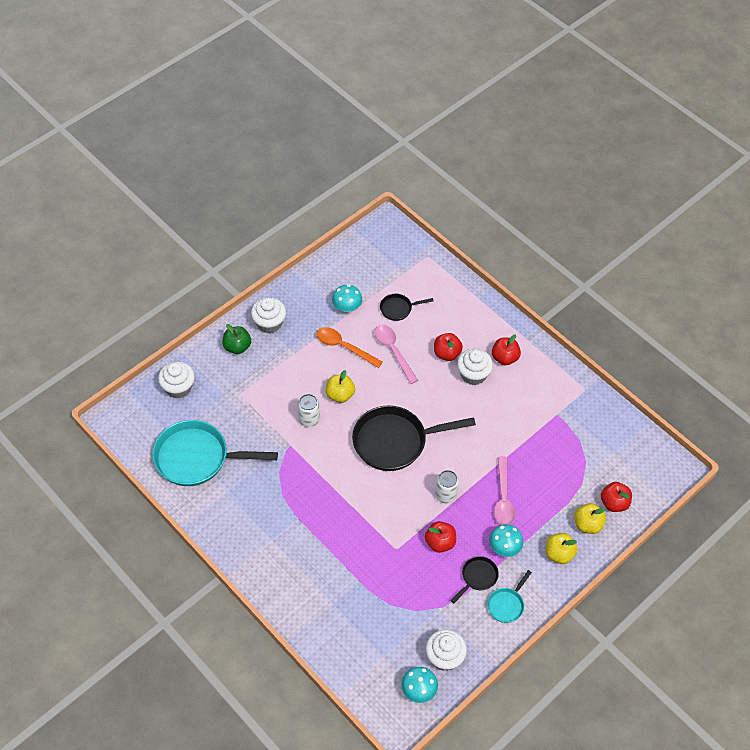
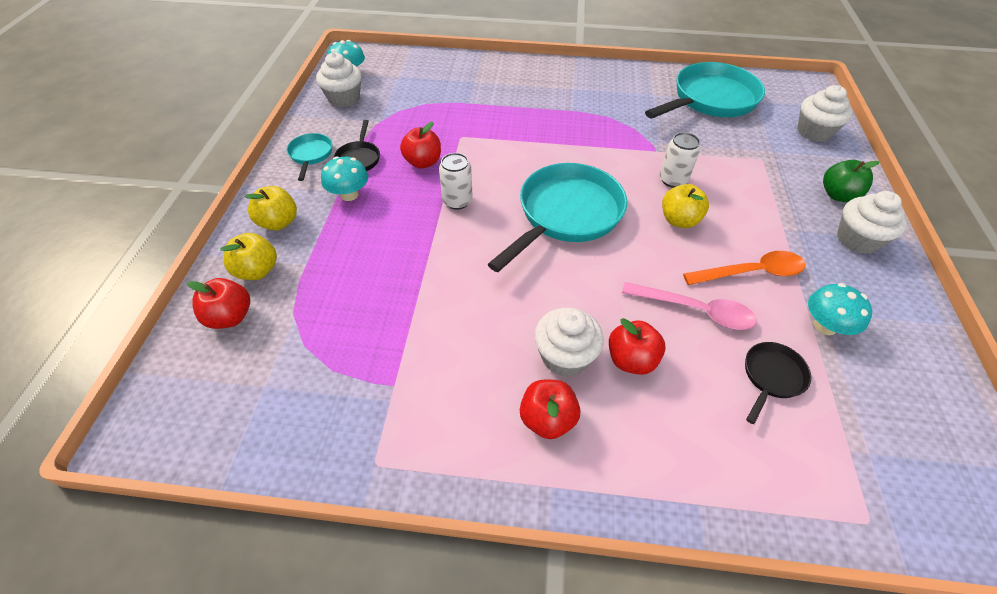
camera: 140 degrees right, 5 degrees down
(395, 441) = (566, 215): black pan -> turquoise pan
(503, 498) = (388, 236): pink spoon -> none

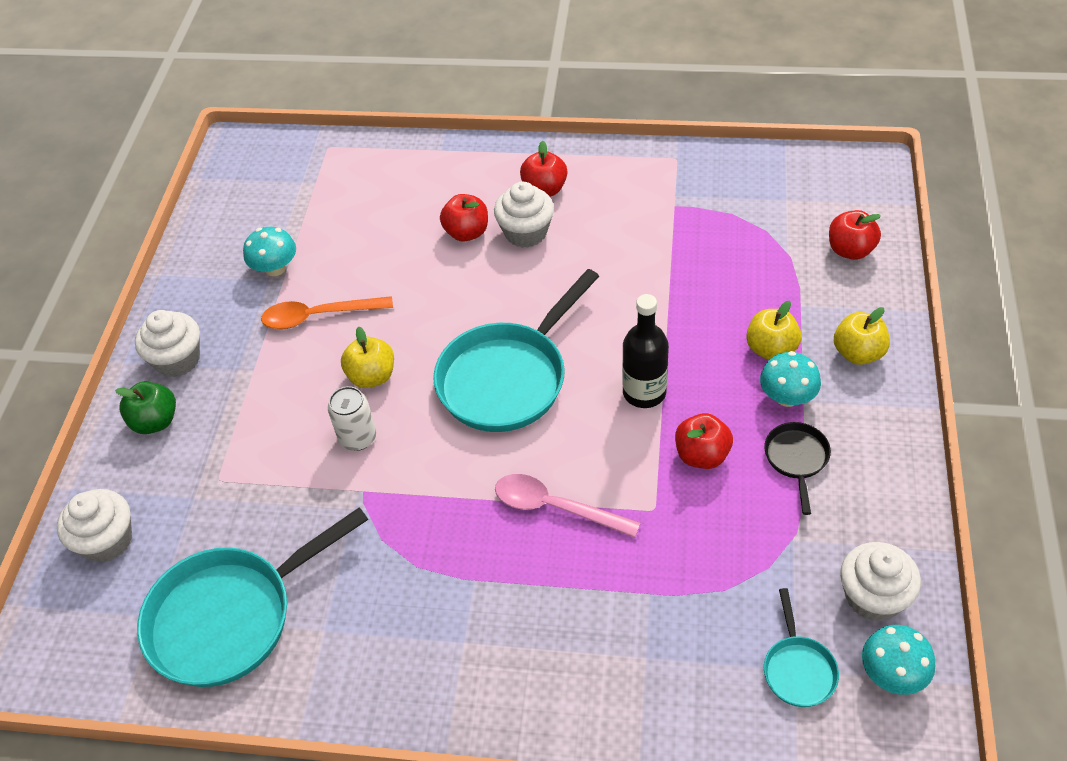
camera: 175 degrees left, 0 degrees up
(257, 271) = (850, 295): yellow apple -> yellow apple (771, 349)
(311, 155) = (870, 462): turquoise pan -> turquoise pan (798, 669)
(457, 201) = (644, 392): white can -> black bottle
(695, 310) = (393, 276): pink spoon -> pink spoon (555, 507)
(771, 377) = (349, 225): black pan -> none

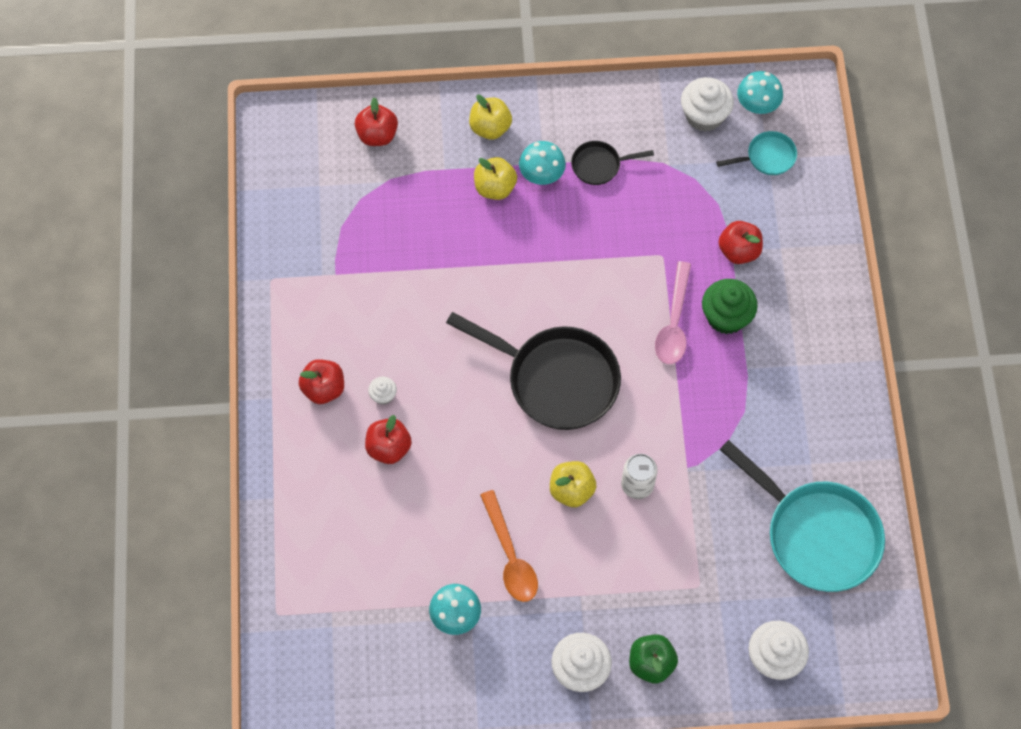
camera: 105 degrees left, 15 degrees up
(508, 378) = (556, 379): turquoise pan -> black pan
(526, 232) = (383, 395): white cupcake -> white cupcake, size x0.51
(552, 568) = (726, 316): none -> green cupcake
(644, 392) = (554, 274): black bottle -> none
(702, 455) = (607, 228): red apple -> red apple (738, 251)

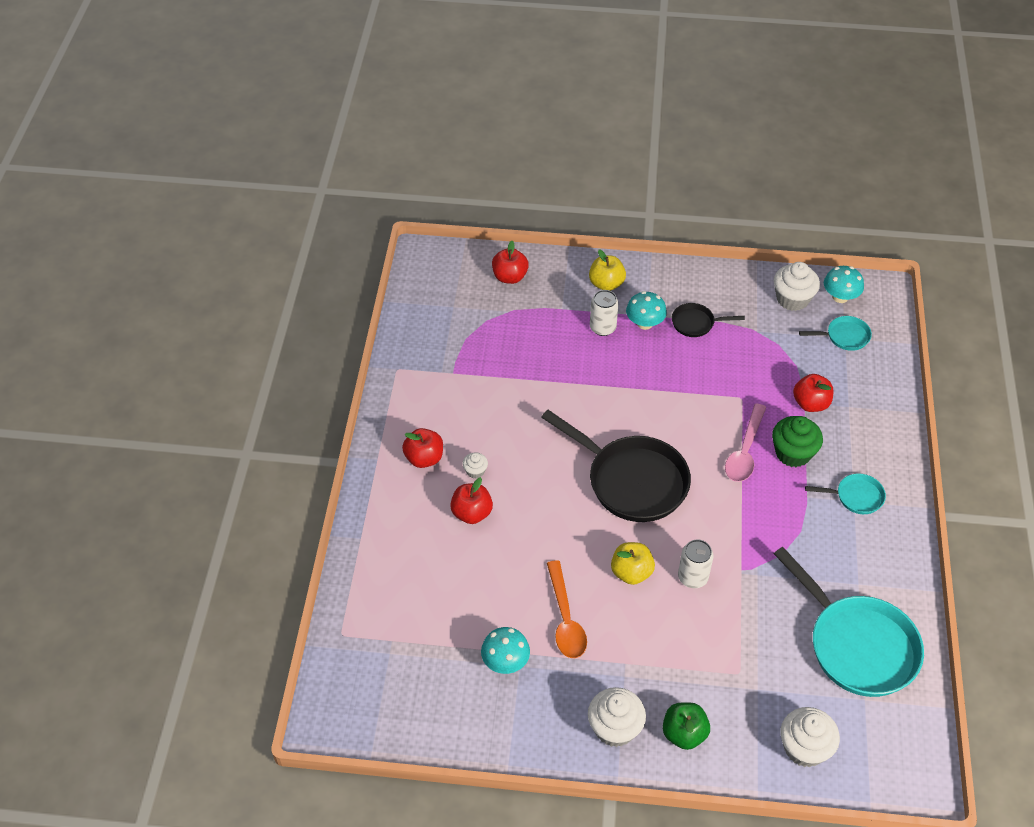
camera: 10 degrees right, 15 degrees down
(495, 187) = (602, 328): yellow apple -> white can
(798, 360) = (855, 497): none -> turquoise pan

